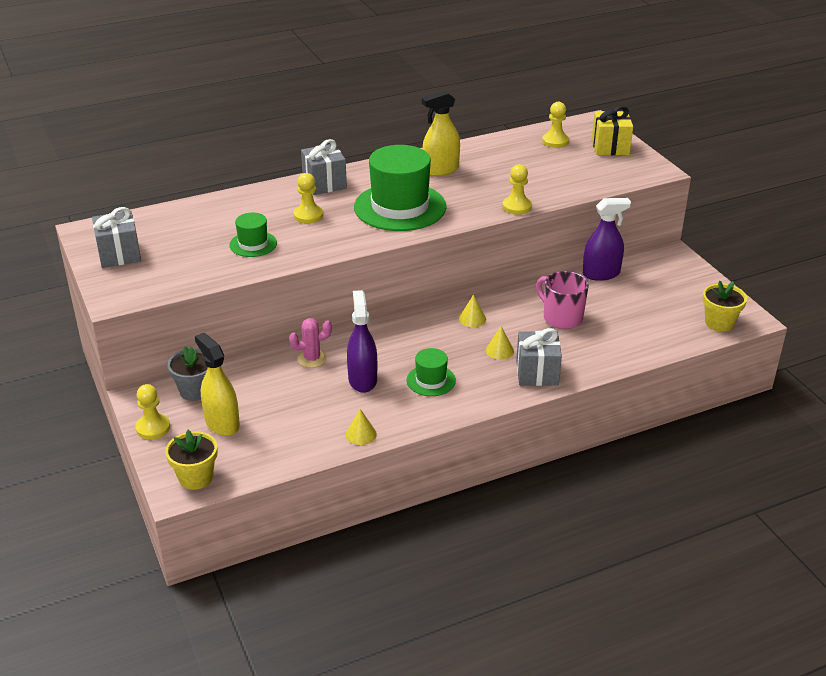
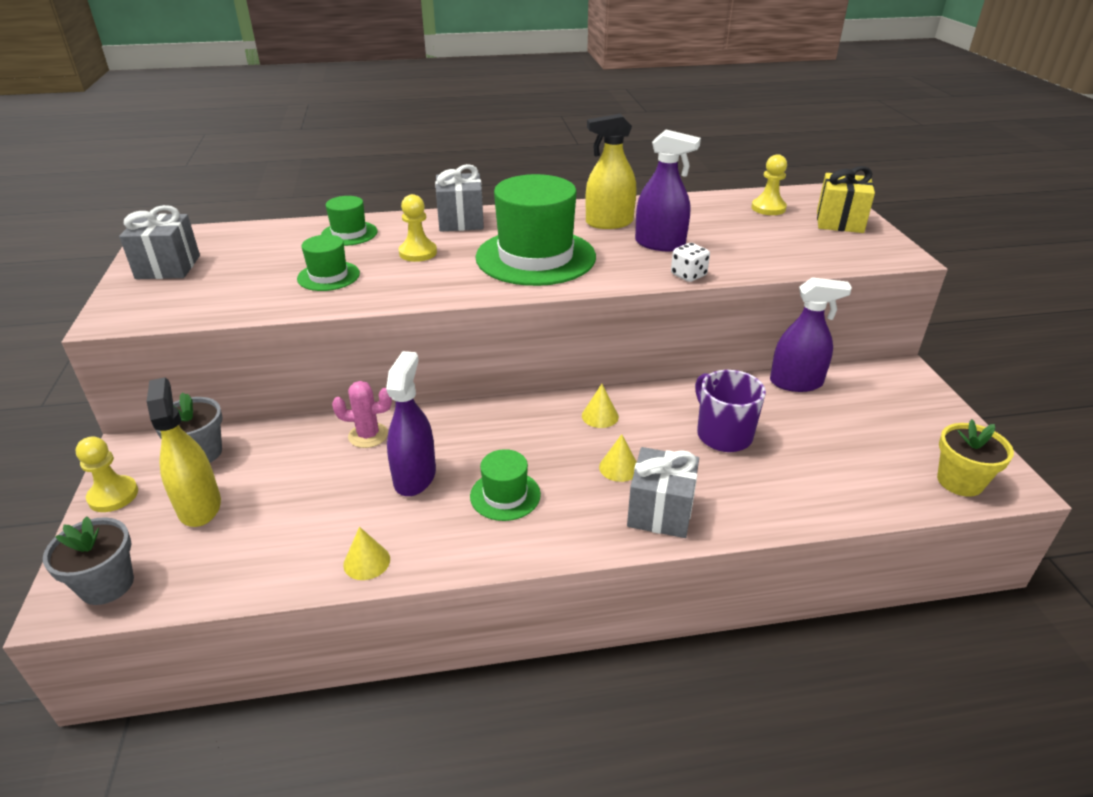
camera: 15 degrees right, 0 degrees up
(196, 477) = (107, 585): yellow flower pot -> grey flower pot
(242, 206) = (349, 233): none -> green hat
(486, 184) = (660, 244): none -> purple spray bottle
(516, 207) = (688, 275): yellow pawn -> white dice
(561, 318) = (723, 434): pink mug -> purple mug

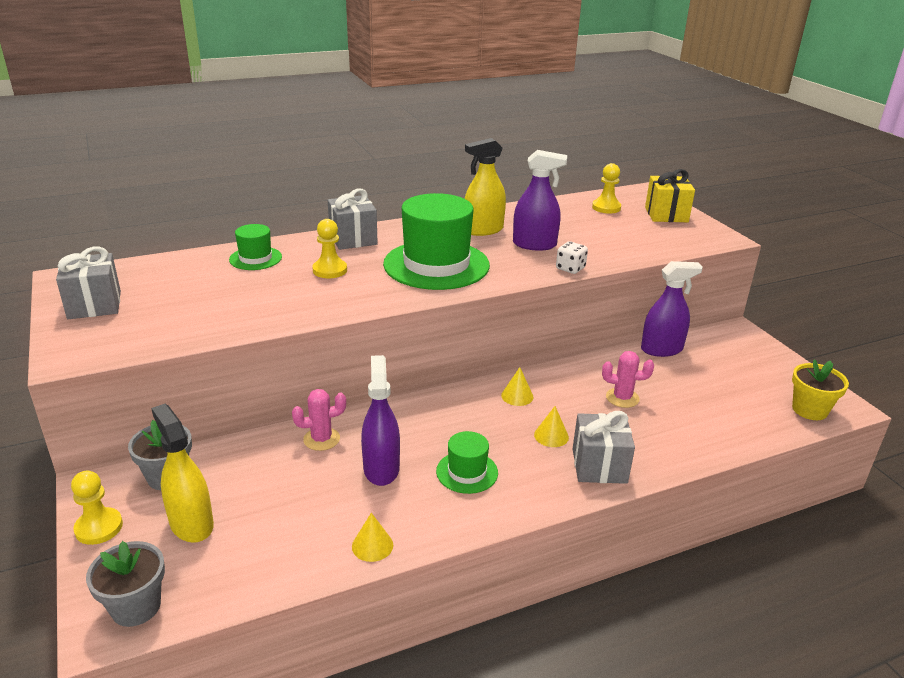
camera: 15 degrees left, 5 degrees down
(328, 276) = (259, 298): green hat -> none
(723, 434) = (622, 398): purple mug -> pink cactus

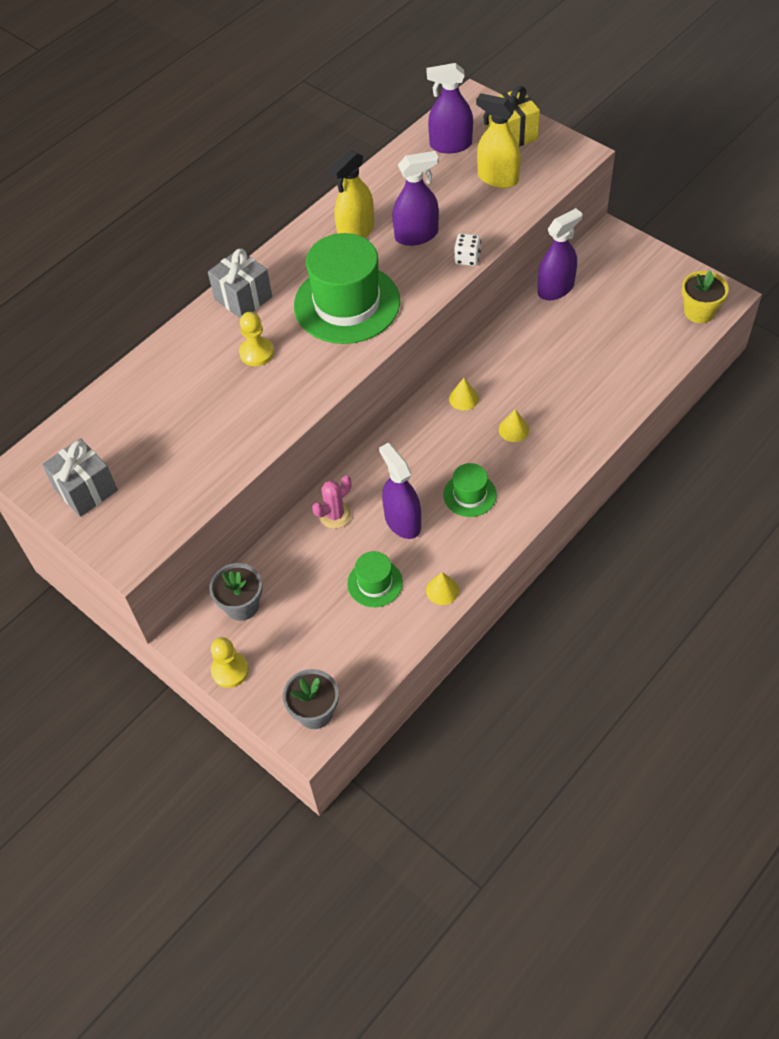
camera: 20 degrees left, 25 degrees up
(191, 524) = (297, 635): yellow spray bottle -> yellow spray bottle (497, 178)
(255, 258) = (174, 366): green hat -> green hat (375, 583)
(599, 466) = (565, 443): grey gift -> none
(606, 207) = (450, 145): yellow pawn -> purple spray bottle
(622, 398) = (549, 363): pink cactus -> none

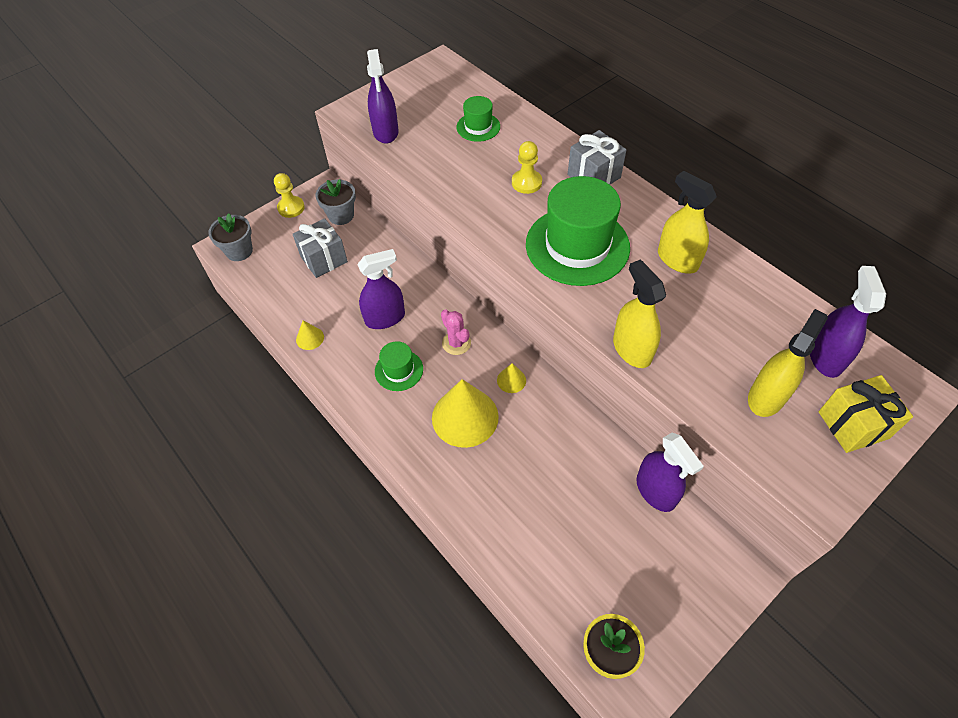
camera: 95 degrees right, 0 degrees up
(86, 490) = (412, 91): grey gift -> grey gift (324, 259)
(335, 515) = (404, 274): pink cactus -> pink cactus (456, 343)
(375, 583) = (332, 294): green hat -> green hat (478, 127)
(416, 235) = (670, 309): purple spray bottle -> purple spray bottle (385, 132)
(467, 258) = (632, 349): white dice -> yellow spray bottle
(513, 429) = (465, 417): yellow cone -> yellow cone, size x2.20

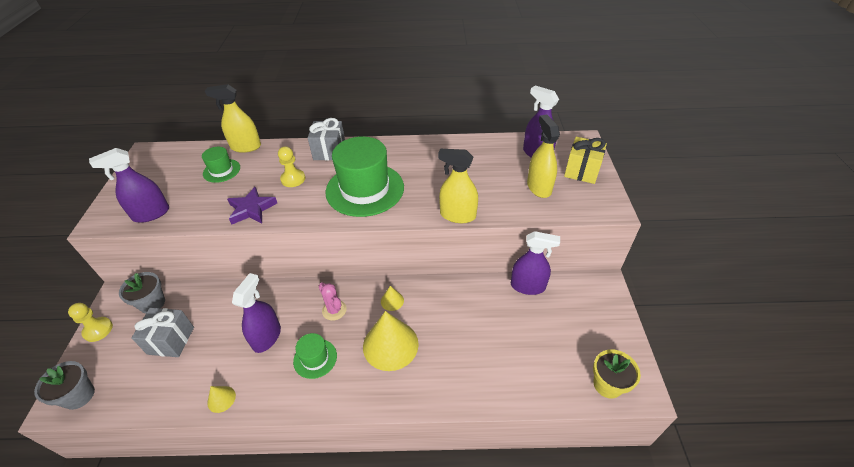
camera: 50 degrees left, 10 degrees down
(385, 132) = (151, 214): purple spray bottle -> purple spray bottle turned 120 degrees clockwise
(456, 343) = (334, 310): pink cactus -> pink cactus turned 45 degrees clockwise
(460, 188) = (252, 209): none -> purple star
(677, 260) = (424, 160): yellow spray bottle -> yellow spray bottle (246, 147)

